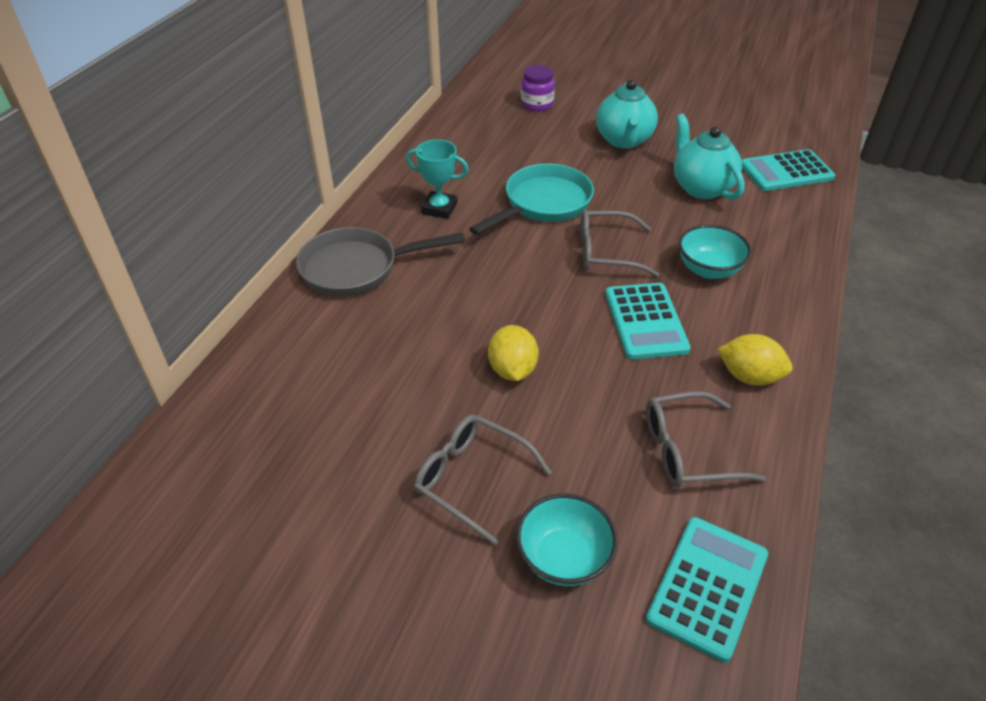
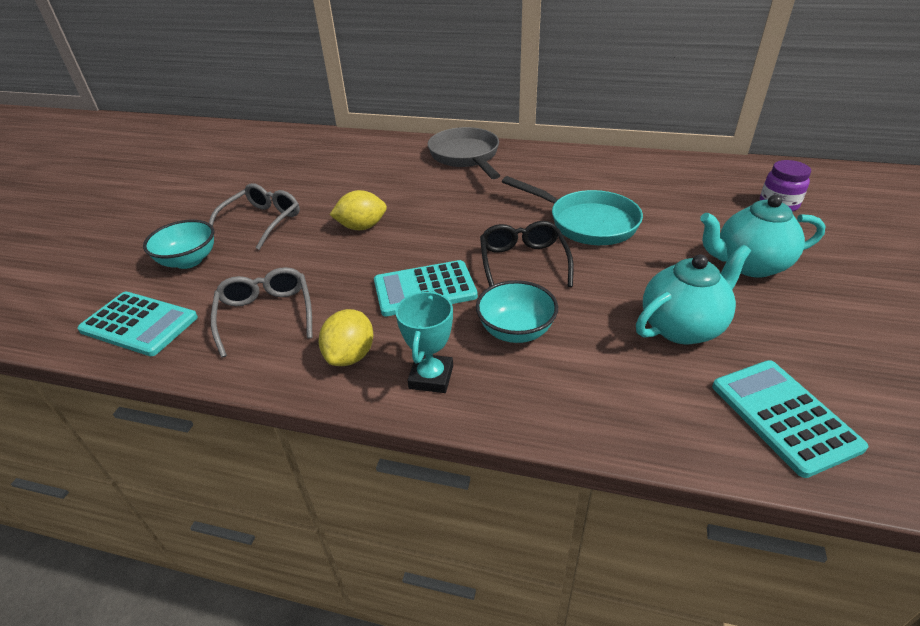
camera: 85 degrees right, 5 degrees down
(439, 208) = (554, 176): turquoise trophy -> turquoise trophy (431, 377)
(606, 252) = (523, 262): grey glasses -> black glasses

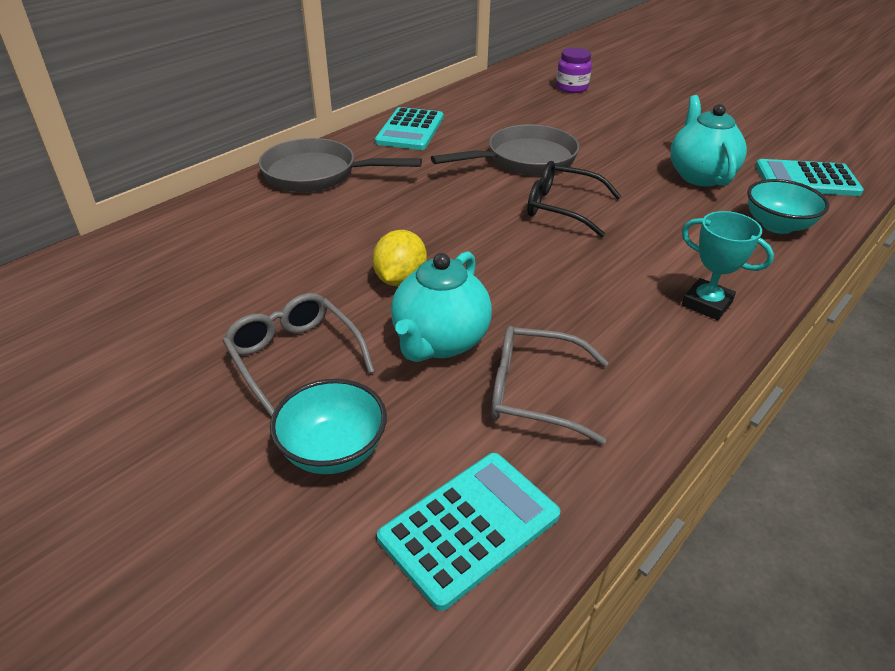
camera: 65 degrees left, 0 degrees up
(350, 355) = (649, 344): yellow lemon -> none
(425, 289) = (565, 271): turquoise calculator -> turquoise calculator (410, 130)
(516, 331) = (664, 243): turquoise bowl -> turquoise bowl (777, 225)
(587, 223) = (524, 160): turquoise pan -> grey pan
(749, 265) = (641, 127): turquoise teapot -> turquoise teapot (440, 342)

